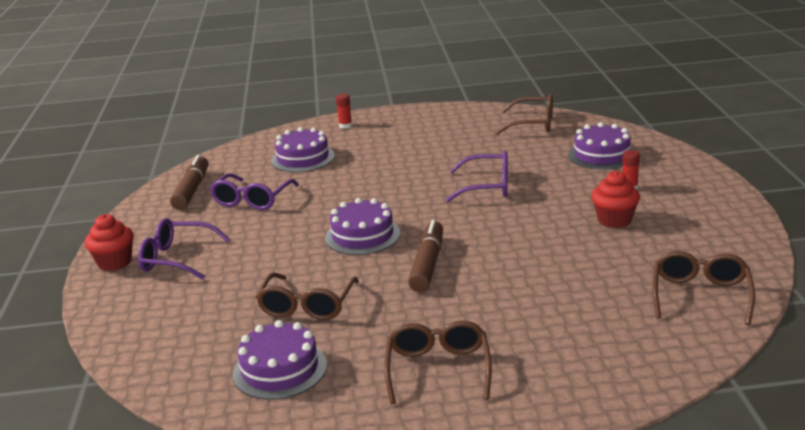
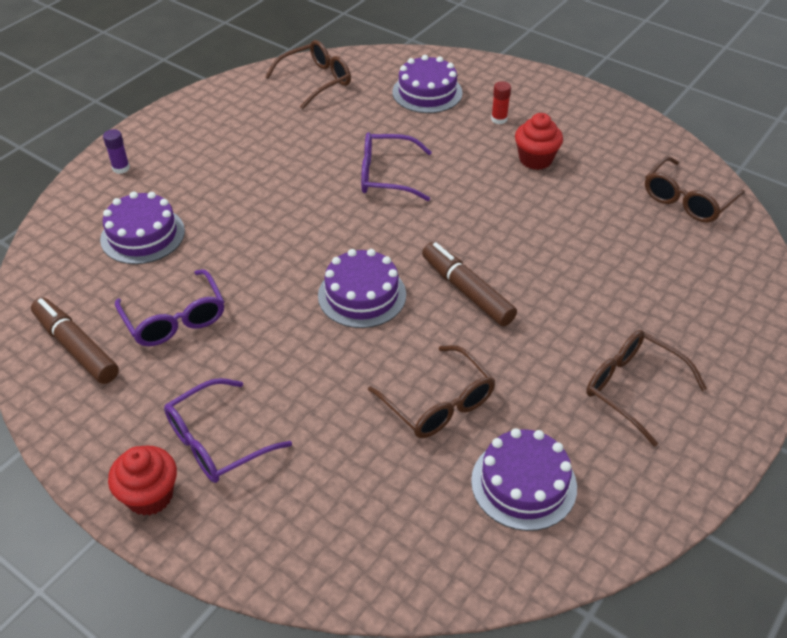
camera: 50 degrees left, 20 degrees up
(345, 126) = (121, 168): red glue stick -> purple glue stick
(488, 186) = (386, 176): purple glasses -> purple glasses turned 135 degrees counterclockwise
(700, 295) = (687, 200): brown glasses -> brown glasses turned 105 degrees counterclockwise

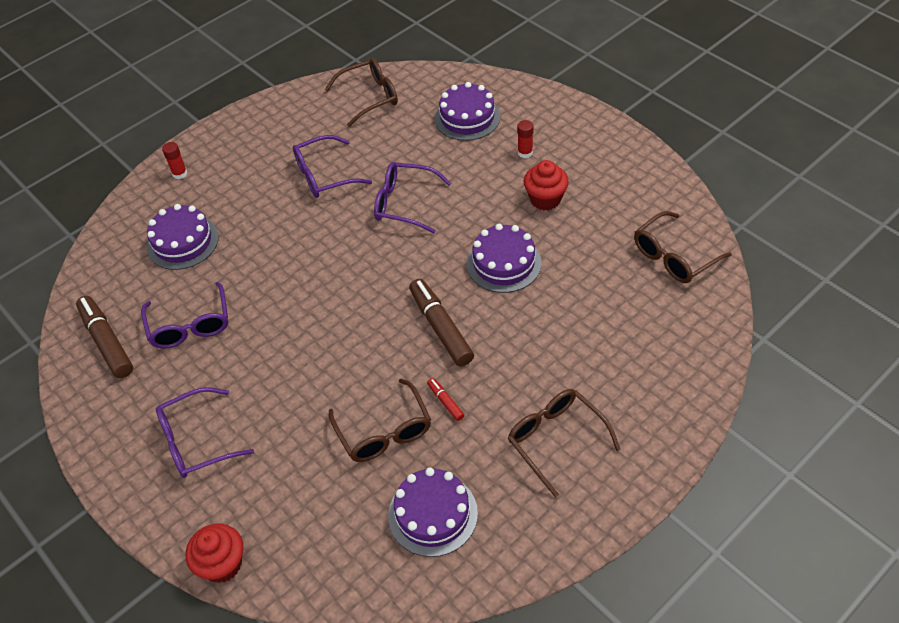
camera: 15 degrees right, 5 degrees up
(121, 168) = (180, 173): purple glue stick -> red glue stick
(150, 496) = (134, 480): red cupcake -> red cupcake (222, 564)
(288, 157) = (324, 175): none -> purple glasses
(362, 295) = (349, 321): purple cake -> purple cake (503, 263)
(498, 365) = (445, 402): none -> red marker

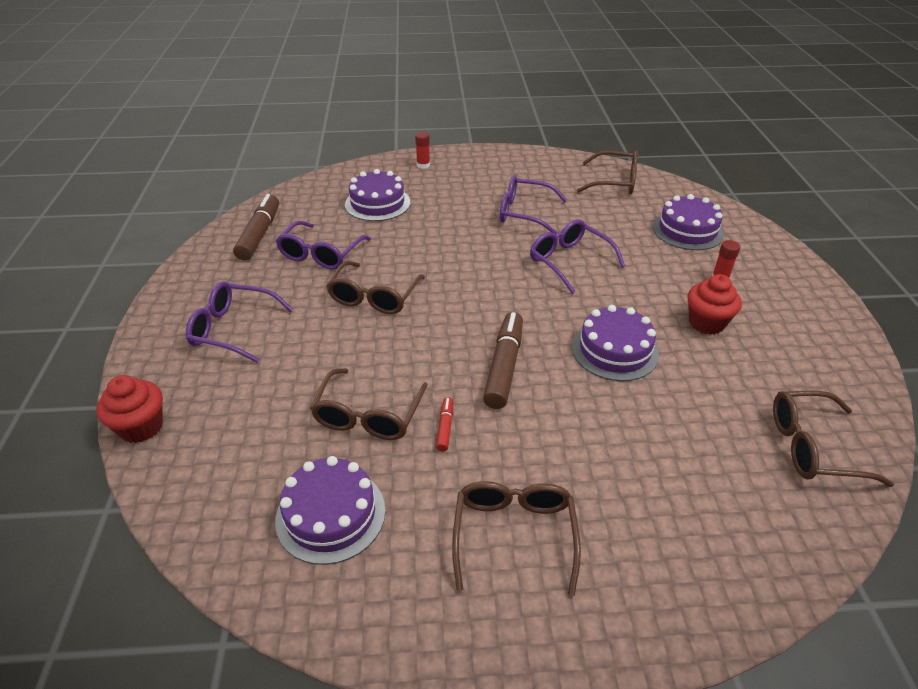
camera: 35 degrees right, 10 degrees down
(283, 335) = (374, 297): none -> brown glasses

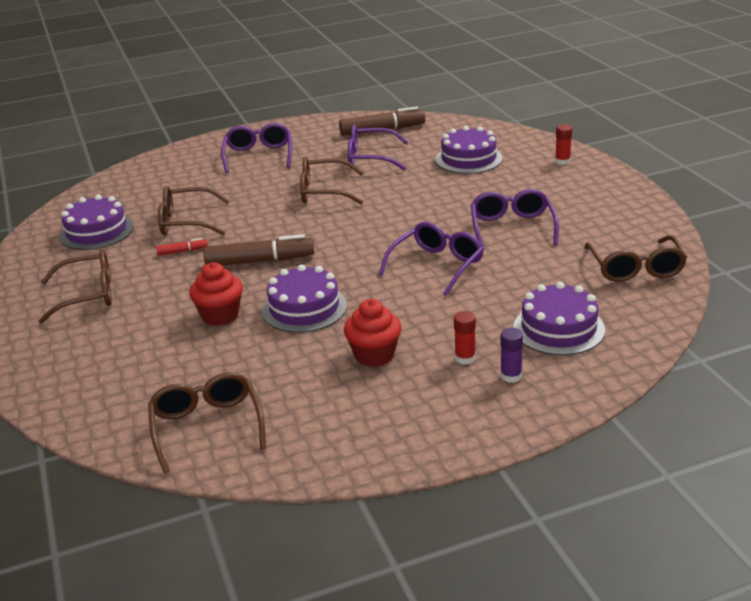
camera: 75 degrees right, 10 degrees down
(141, 427) = (155, 159): red cupcake -> red cupcake (220, 315)
(747, 264) = (511, 376): none -> purple glue stick

